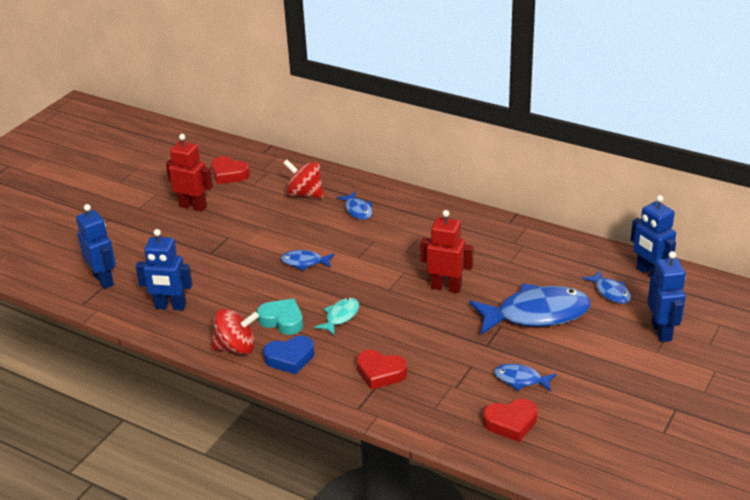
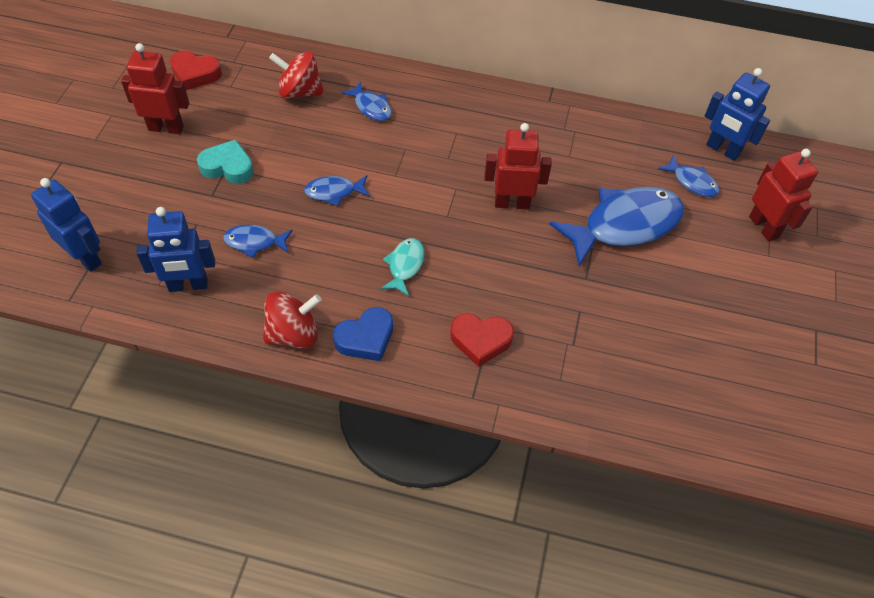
camera: 20 degrees left, 20 degrees up
(282, 320) = (336, 283): turquoise heart -> turquoise heart (228, 167)
(511, 423) = (652, 384): red heart -> none
(521, 380) = (641, 320): blue fish -> blue fish (254, 242)
(662, 331) = (764, 227): blue robot -> red robot

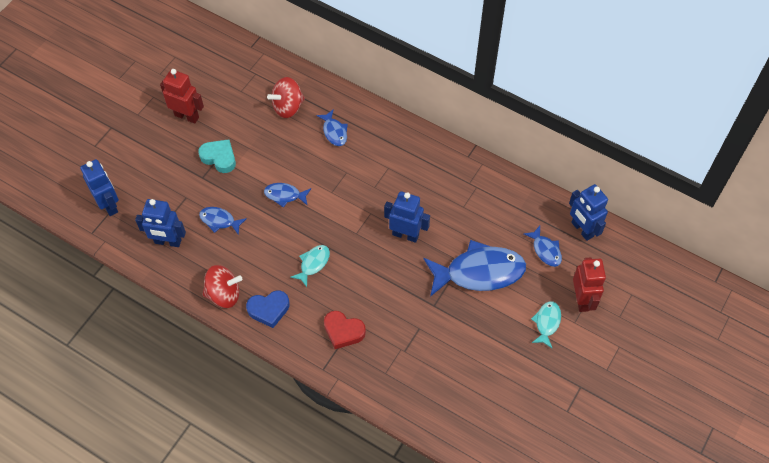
camera: 20 degrees right, 5 degrees up
(195, 74) = (219, 75): red heart -> none
(300, 92) = (288, 107): red spinning top -> red spinning top turned 60 degrees counterclockwise
(512, 203) = (405, 234): red robot -> blue robot
(736, 264) = (547, 323): none -> turquoise fish

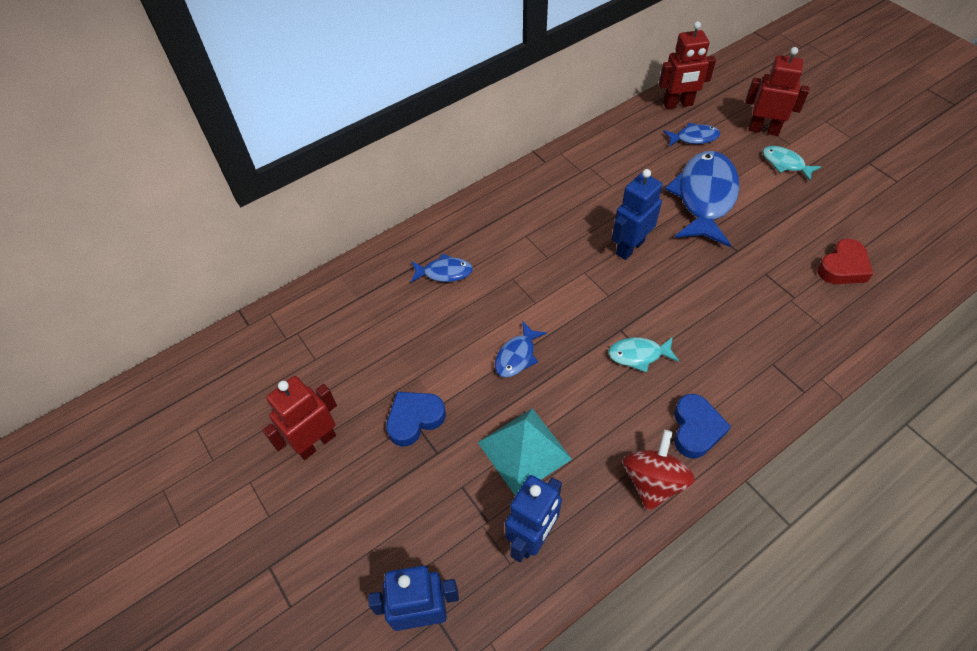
camera: 65 degrees left, 5 degrees down
(219, 158) = (414, 419): turquoise heart -> blue heart
(219, 221) = (524, 450): blue fish -> turquoise pyramid
(288, 107) = (376, 311): red spinning top -> none
(313, 264) = (638, 355): turquoise fish -> turquoise fish turned 60 degrees counterclockwise
(343, 331) = (752, 351): red heart -> red heart (843, 267)
(582, 229) = (678, 104): blue robot -> red robot

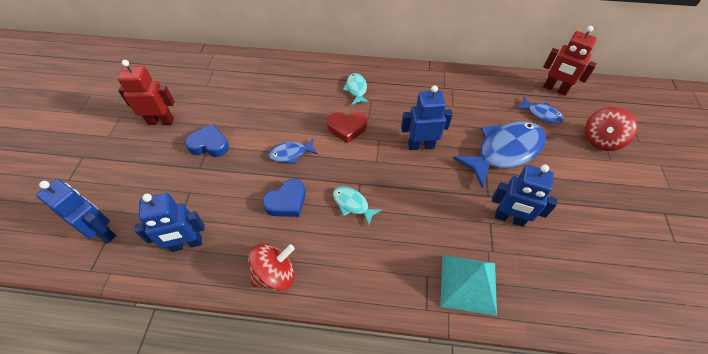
camera: 40 degrees right, 0 degrees up
(444, 272) = (308, 89): blue fish -> none
(524, 450) = (235, 201): turquoise pyramid -> turquoise pyramid (468, 284)
(695, 429) = (333, 269): blue heart -> blue heart (287, 202)
(763, 130) = (600, 140): red robot -> red spinning top
(775, 257) = (509, 218): none -> blue robot
(785, 164) = (591, 170): turquoise fish -> turquoise fish (356, 89)
(843, 267) = (553, 261): red heart -> red heart (347, 128)

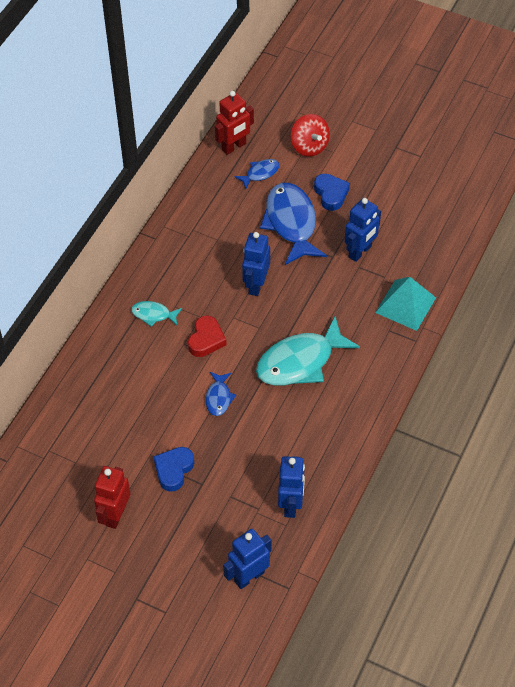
camera: 70 degrees left, 0 degrees up
(275, 274) = (347, 438): red spinning top -> none
(287, 202) = (276, 414): blue heart -> blue heart (331, 194)
(352, 204) = (300, 361): turquoise fish -> turquoise fish, size x2.08

